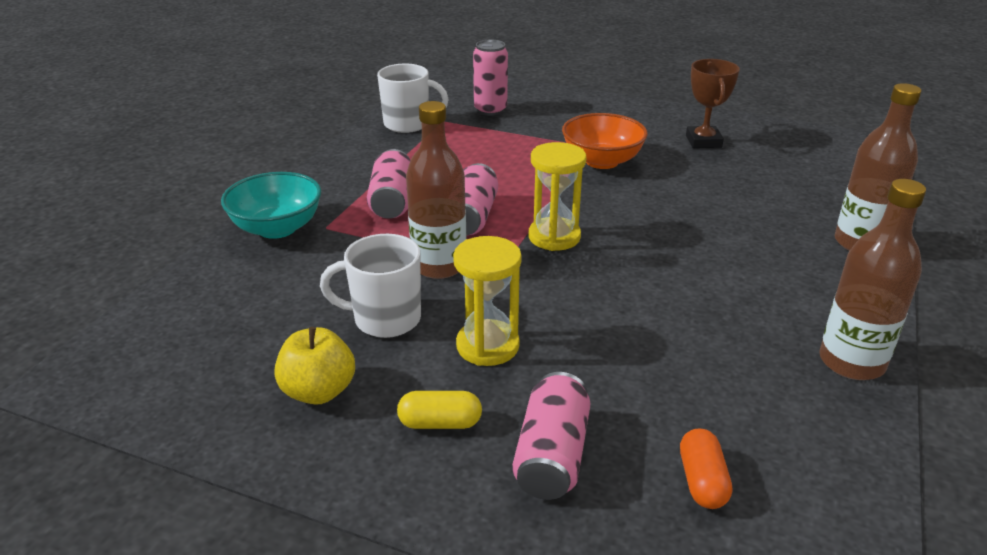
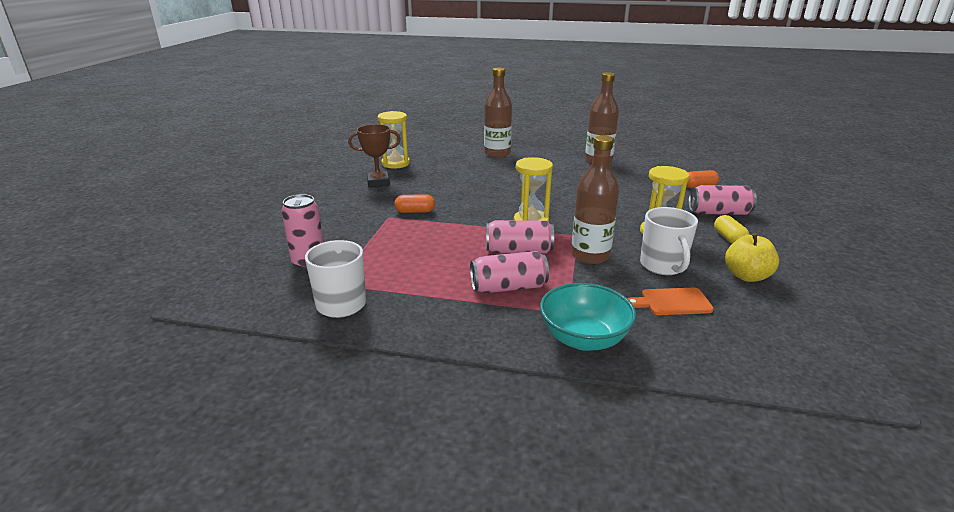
camera: 100 degrees left, 5 degrees down
(300, 301) = (672, 302): none -> orange cutting board
(602, 161) = (415, 211): orange bowl -> orange capsule
(783, 154) = (395, 163): none -> yellow hourglass

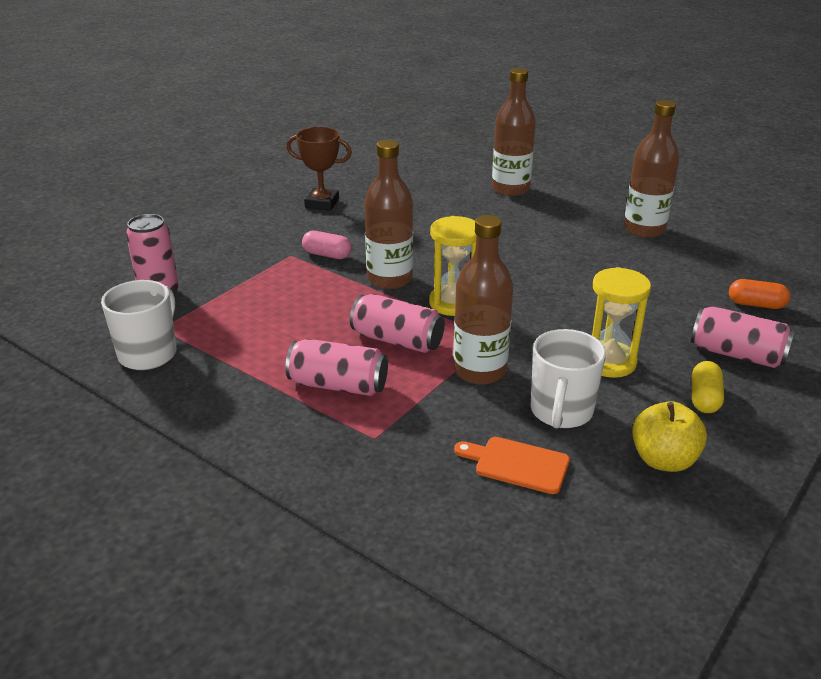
camera: 25 degrees right, 5 degrees up
(395, 163) = (366, 179): yellow hourglass -> none
(415, 211) = (327, 255): orange capsule -> pink capsule
(474, 217) = (389, 279): none -> brown bottle
(583, 338) = (359, 475): turquoise bowl -> none

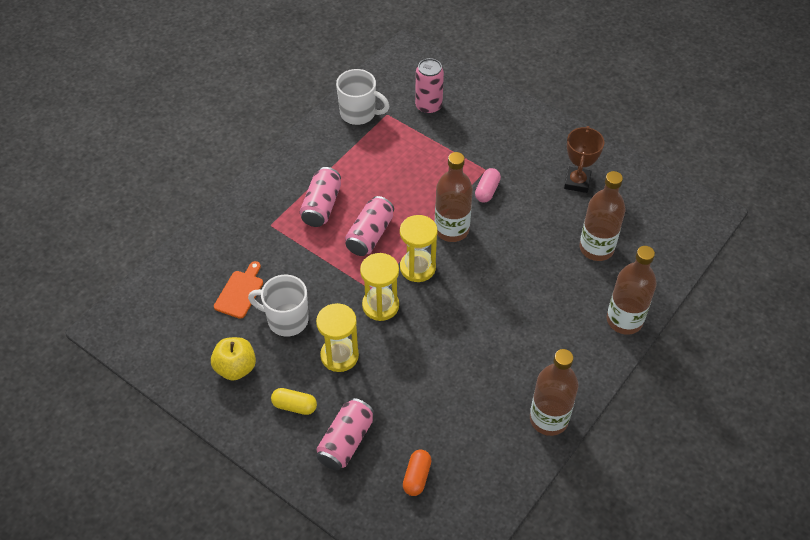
camera: 90 degrees right, 20 degrees up
(479, 370) = (333, 279): brown bottle -> brown bottle (596, 248)
(519, 330) = (380, 305): none -> yellow hourglass

